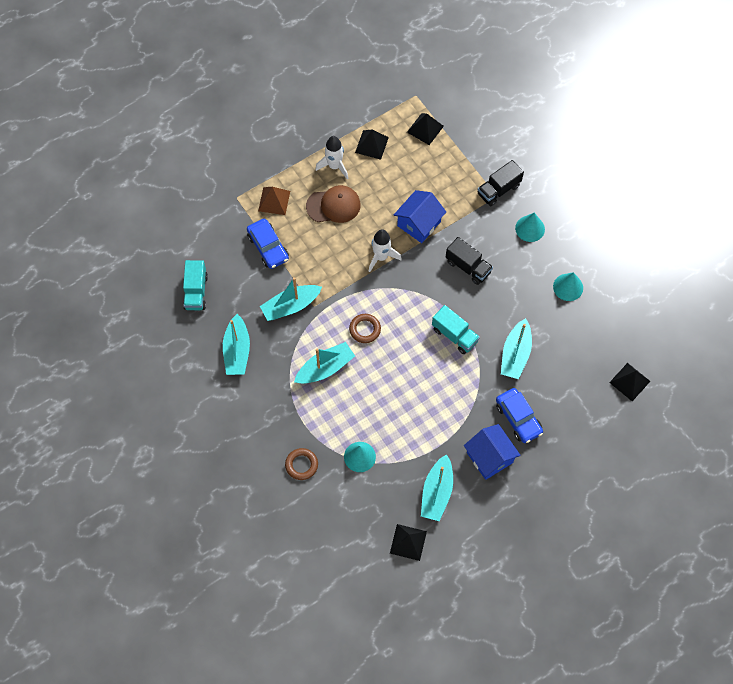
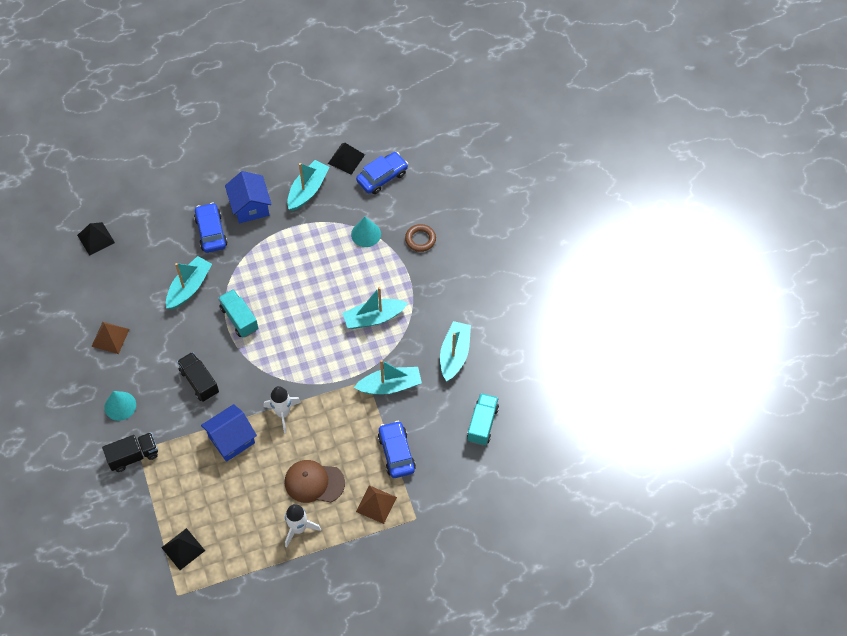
camera: 165 degrees left, 5 degrees down
(362, 529) = (382, 177): none -> blue car
(365, 329) = (324, 345): brown ring -> none
(371, 145) = (249, 544): black pyramid -> none
(568, 287) = (110, 337): turquoise cone -> brown pyramid

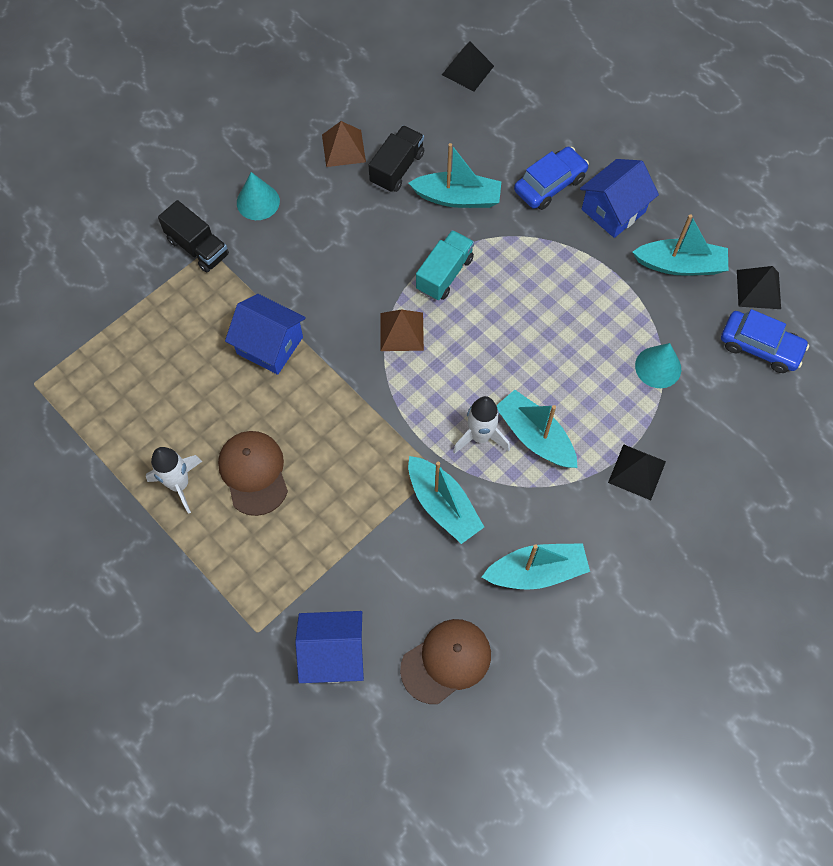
camera: 65 degrees right, 5 degrees up
(183, 549) = (97, 360): black pyramid -> black pyramid (637, 471)
(199, 382) = (332, 271): black truck -> black truck (397, 168)
(283, 413) = (335, 388): white rocket -> white rocket (480, 436)
(376, 504) = (256, 568): brown pyramid -> brown pyramid (401, 331)
(396, 453) = (345, 560): blue car -> none
(420, 239) = (693, 441): brown ring -> none
(449, 482) = (333, 654): none -> blue house
(482, 424) = (446, 661): turquoise truck -> brown cap

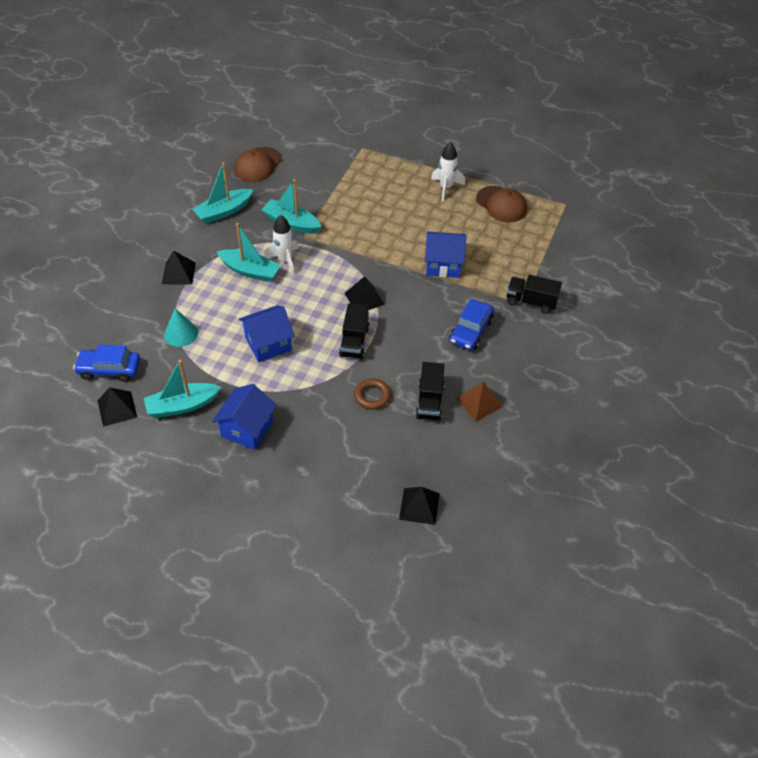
camera: 155 degrees right, 15 degrees down
(253, 473) = (409, 204): brown cap -> brown cap (501, 204)
(258, 202) = (513, 343): turquoise cone -> none
(333, 654) = (318, 151): blue house -> blue house (268, 344)
(401, 331) = (364, 298): brown pyramid -> black pyramid
(444, 274) = (354, 341): turquoise truck -> black truck
(457, 198) = (372, 396): turquoise boat -> brown ring
(549, 184) = (305, 431): blue car -> blue car (471, 331)

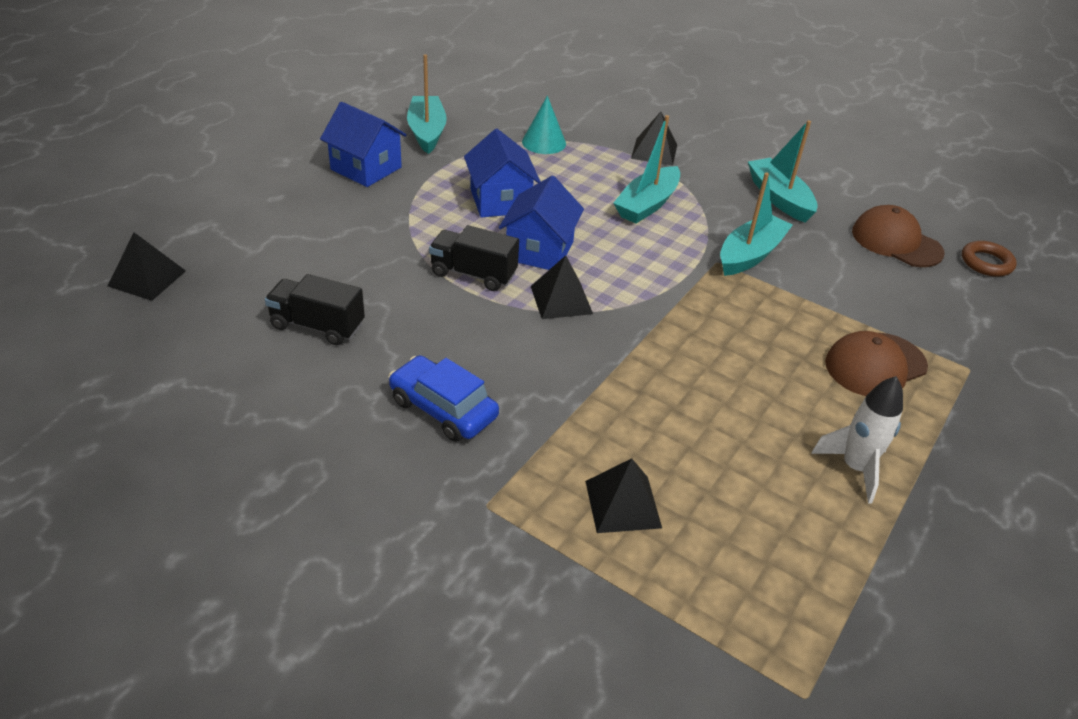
camera: 100 degrees right, 10 degrees down
(109, 369) = (504, 96): blue car -> none
(117, 408) = (444, 96): black pyramid -> black pyramid (623, 504)
(285, 260) = (664, 237): white rocket -> none
(372, 396) = (360, 272): brown ring -> brown ring (986, 263)
(443, 264) = (622, 411): blue house -> blue house (539, 250)
(479, 402) = (282, 380): brown pyramid -> none
(501, 204) = (801, 553): brown cap -> brown cap (875, 365)
(531, 302) = (486, 520): black truck -> none

